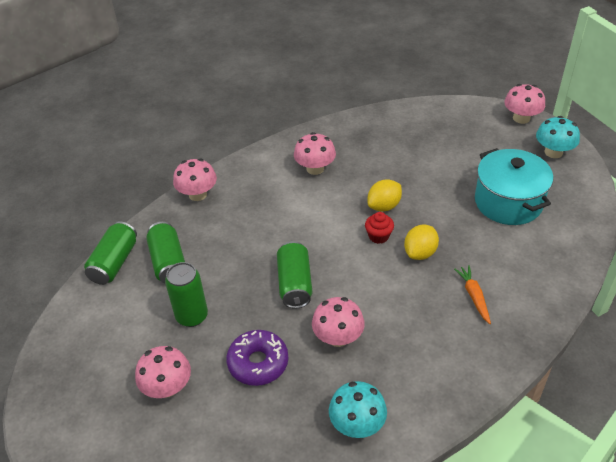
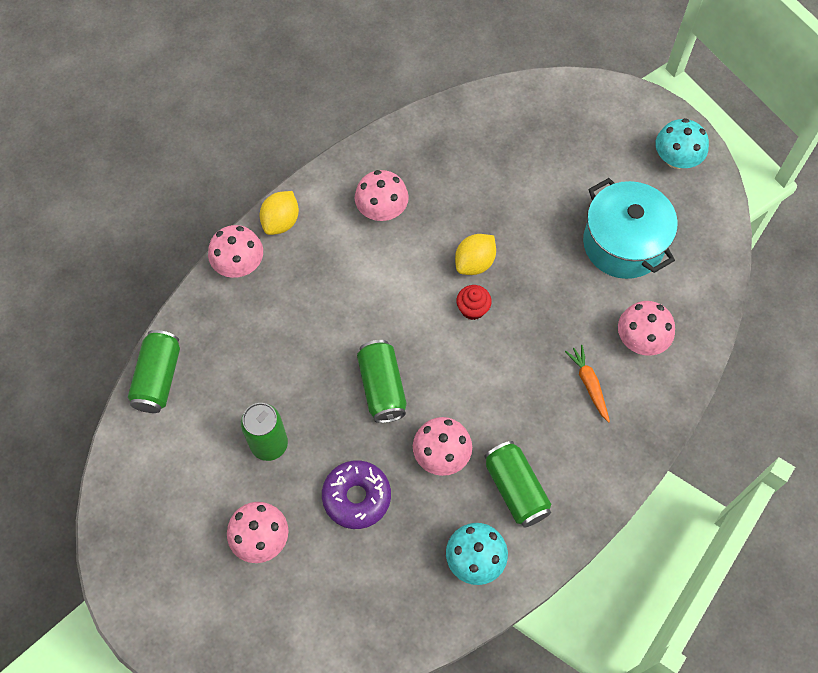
camera: 10 degrees left, 20 degrees up
(168, 262) = (225, 371): green can -> green can (516, 489)
(420, 253) = (524, 329): yellow lemon -> yellow lemon (281, 222)
(521, 118) = (635, 104): pink mushroom -> pink mushroom (641, 339)

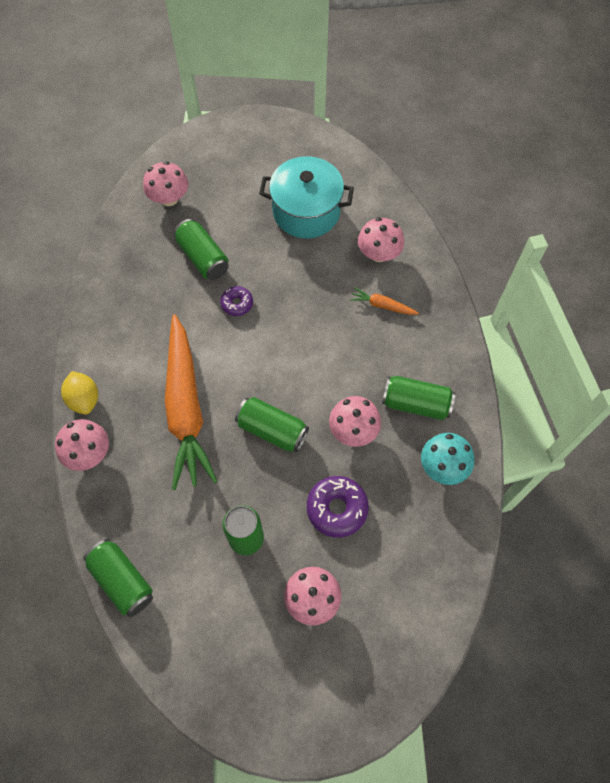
camera: 50 degrees left, 0 degrees up
(341, 303) = (186, 408): none -> orange carrot
(382, 210) = (142, 328): pink mushroom -> pink mushroom (169, 198)
(472, 309) = (268, 330): red cupcake -> none
(474, 263) = (237, 303): yellow lemon -> purple donut
(493, 200) = (203, 258): none -> green can
(676, 159) = (278, 139): turquoise mushroom -> none

